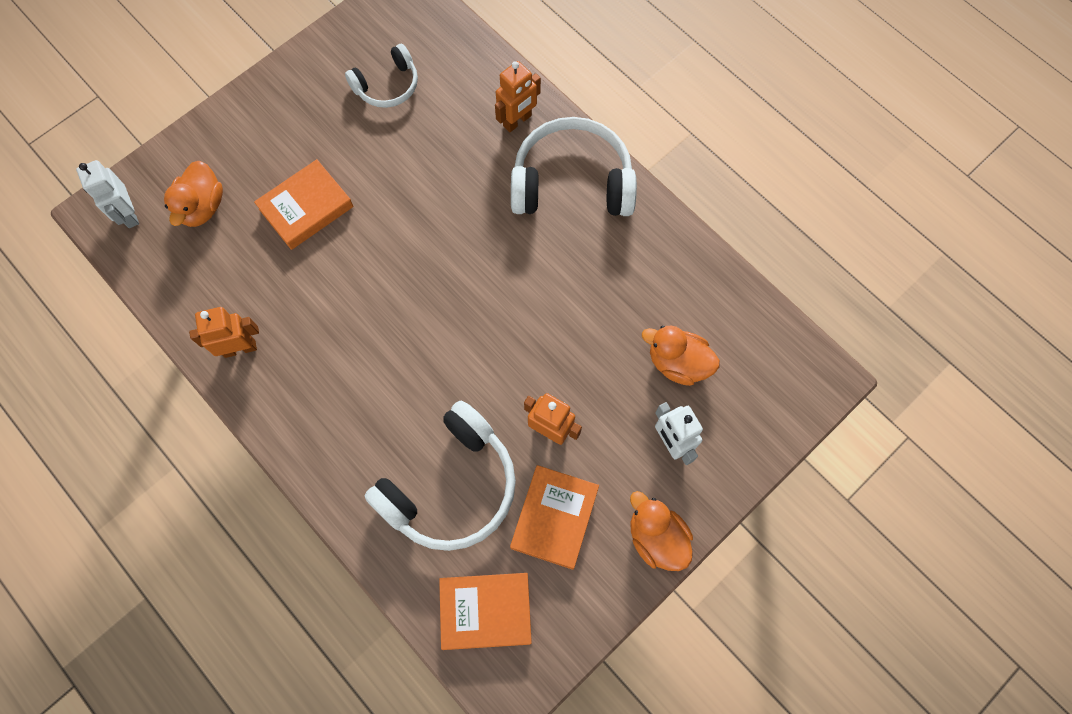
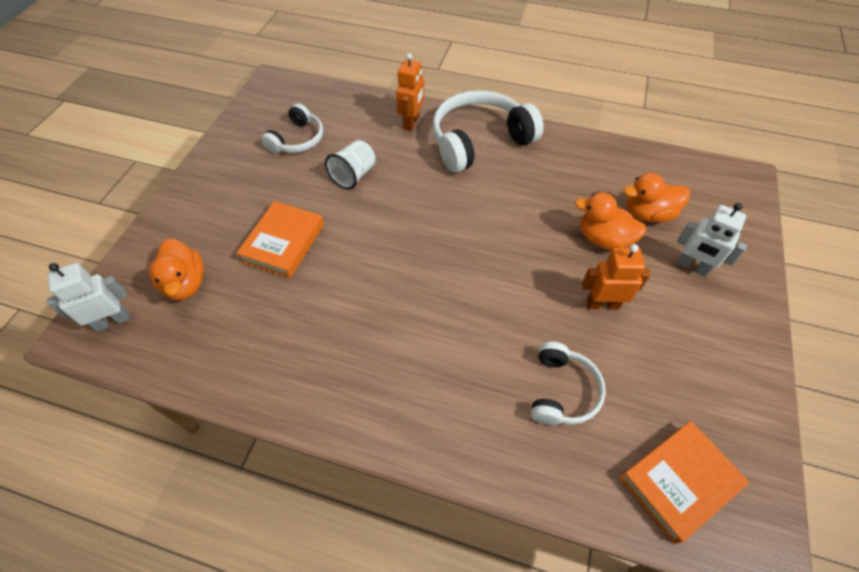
camera: 30 degrees left, 15 degrees down
(129, 214) = (113, 321): white robot -> white robot turned 120 degrees clockwise
(240, 348) = (291, 379): orange robot -> none
(416, 161) = (354, 175): none -> white cup
(450, 486) = (562, 391): white headphones -> white headphones, size x0.57
(554, 518) = (662, 368): orange book -> none
(656, 537) = (746, 338): orange duck -> orange duck (603, 239)

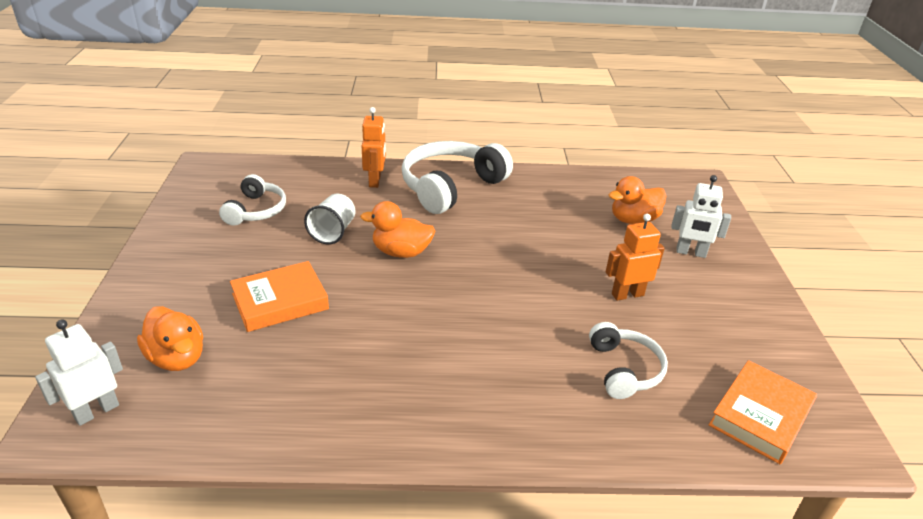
camera: 20 degrees left, 20 degrees down
(284, 243) = (280, 301): orange book -> orange book turned 60 degrees clockwise
(603, 239) = (604, 245): orange duck -> orange duck (401, 252)

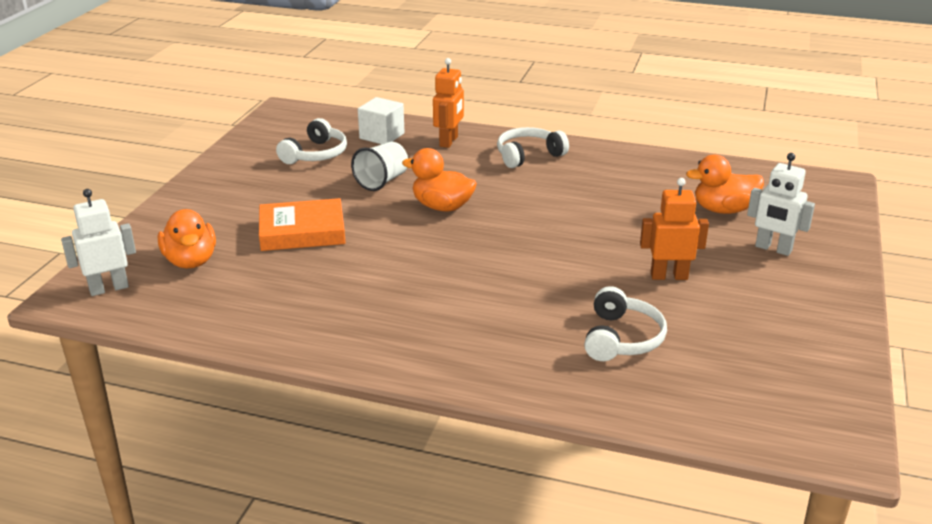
camera: 20 degrees right, 5 degrees down
(311, 182) = (382, 136): none -> white cube
(451, 187) = (528, 155): white headphones -> white headphones, size x0.57
(760, 416) = (751, 402): orange book -> none

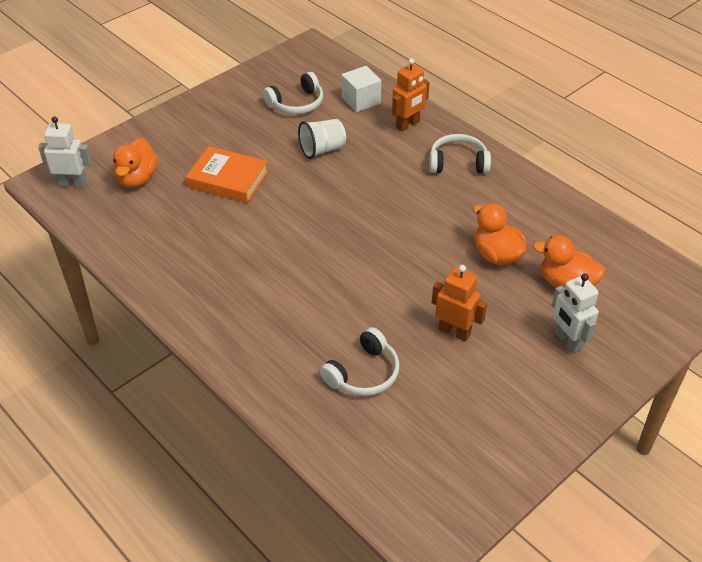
camera: 30 degrees right, 15 degrees up
(442, 207) = (344, 193): orange duck -> orange duck (496, 255)

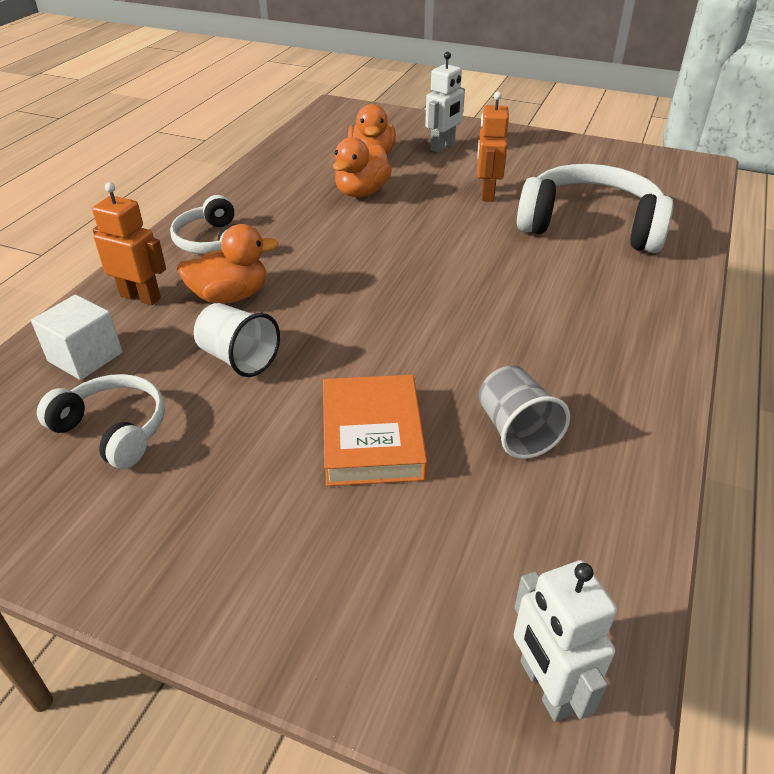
camera: 115 degrees left, 5 degrees down
(137, 179) = (453, 569): orange duck -> orange duck (230, 296)
(190, 229) = (516, 431): none -> grey cup
(363, 373) = (590, 226): white headphones -> white headphones, size x1.75

